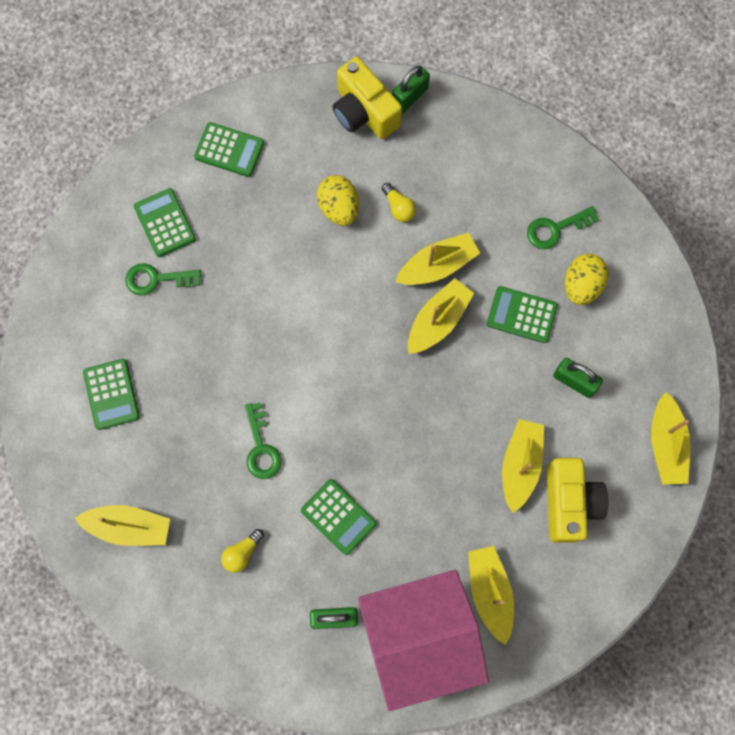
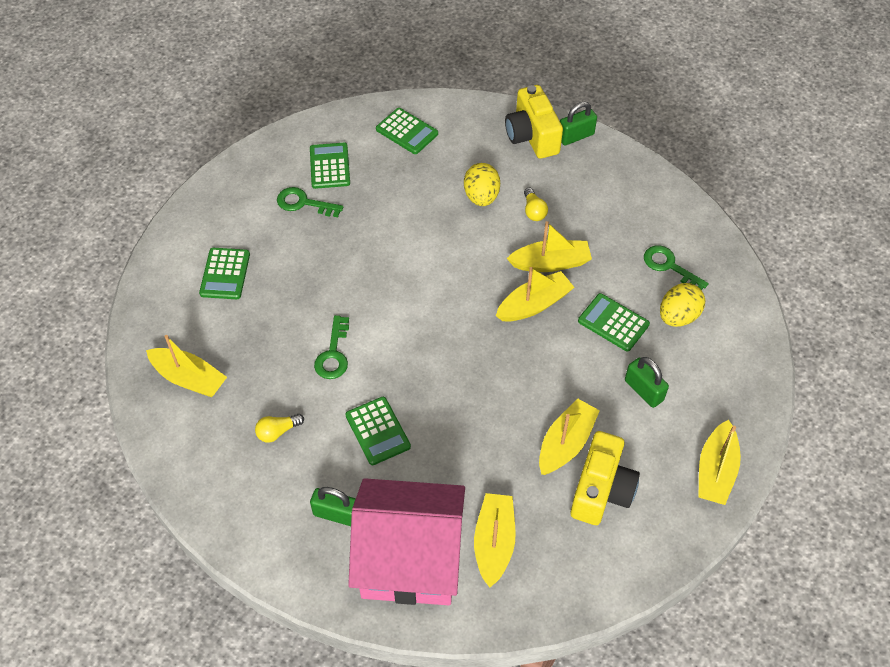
camera: 20 degrees right, 20 degrees down
(555, 229) = (669, 266): green key -> green key turned 45 degrees clockwise

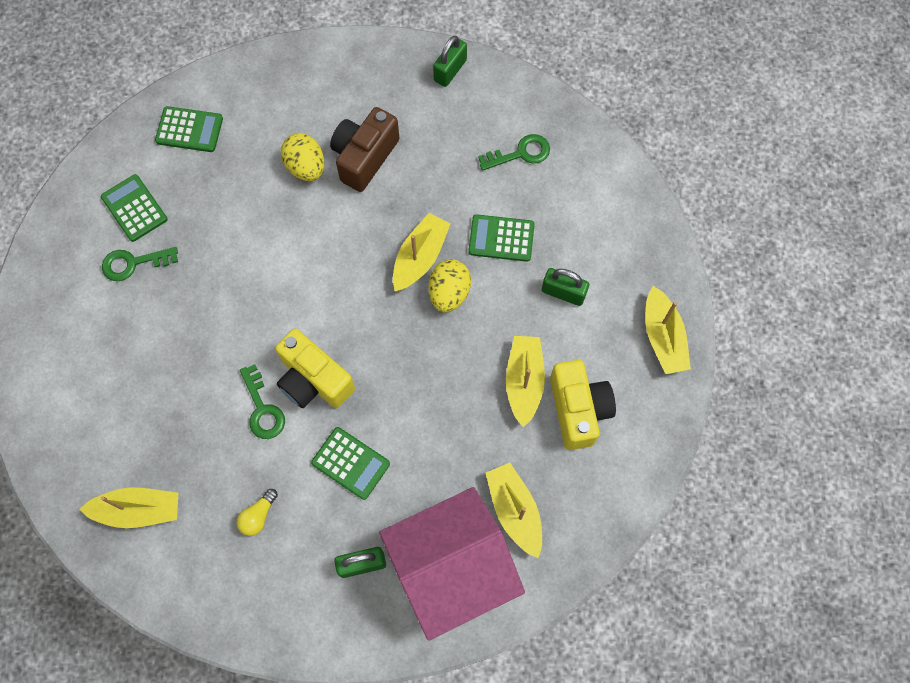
camera: 30 degrees left, 15 degrees up
(225, 274) = (102, 382): green calculator -> none
(532, 136) = (317, 74): yellow camera -> yellow camera (313, 380)
(533, 211) = (364, 157): yellow light bulb -> brown camera
(550, 263) = (411, 205): yellow boat -> none
(575, 136) = (359, 53): green padlock -> green padlock (450, 70)
(669, 266) = (520, 153): green key -> green key turned 150 degrees clockwise
(678, 316) = (554, 201): yellow egg -> yellow egg (449, 293)

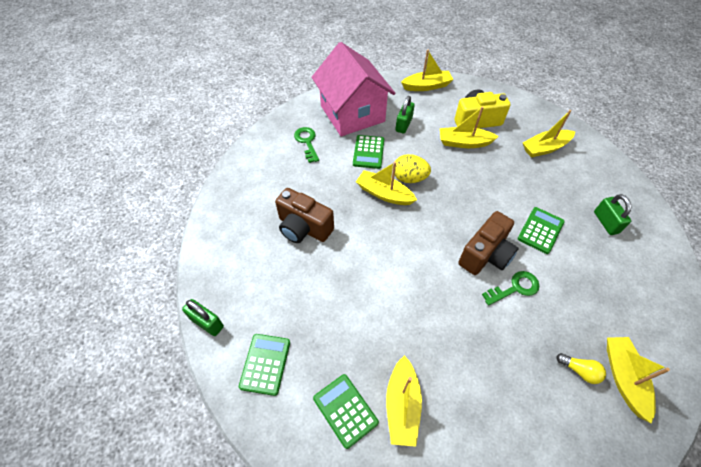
camera: 90 degrees left, 15 degrees down
(133, 263) = (402, 405): green key -> yellow boat
(134, 208) = (345, 410): green calculator -> green calculator turned 90 degrees clockwise
(258, 516) = (596, 286): yellow light bulb -> yellow light bulb (579, 370)
(306, 167) = (309, 267): yellow egg -> none
(313, 380) = (485, 255): yellow camera -> brown camera
(450, 70) = (237, 178): green padlock -> green padlock (207, 322)
(451, 568) = (590, 177): pink house -> pink house (352, 114)

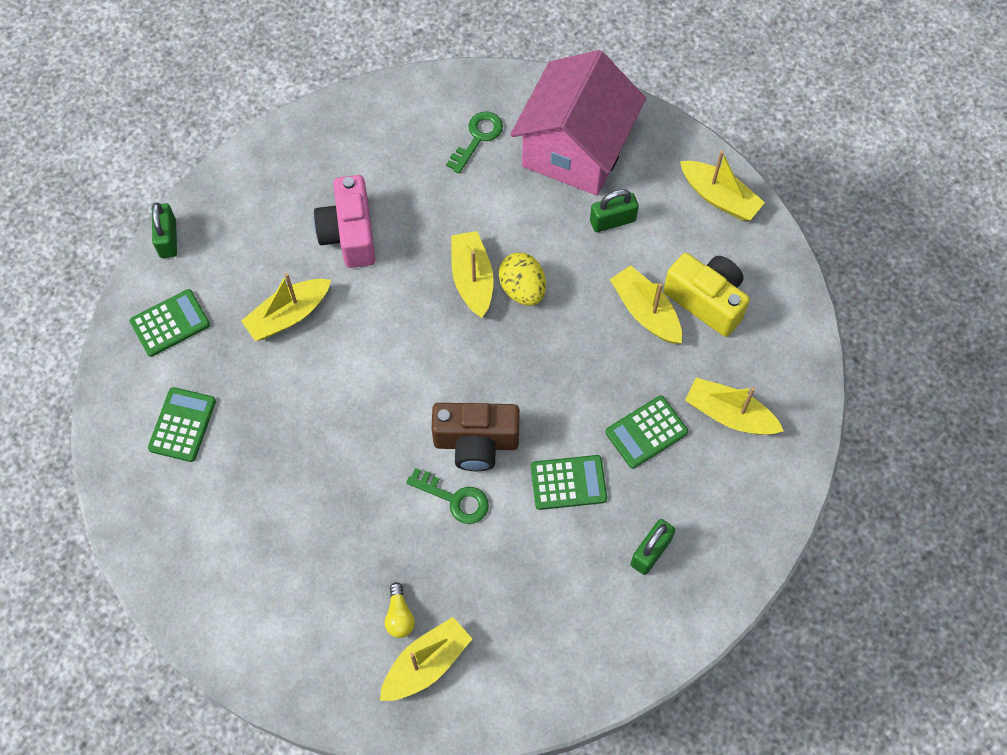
camera: 50 degrees right, 10 degrees up
(303, 228) = (349, 234): brown camera -> pink camera
(368, 152) = (524, 215): green calculator -> green calculator (646, 432)
(402, 405) = (226, 470): yellow boat -> yellow boat (288, 315)

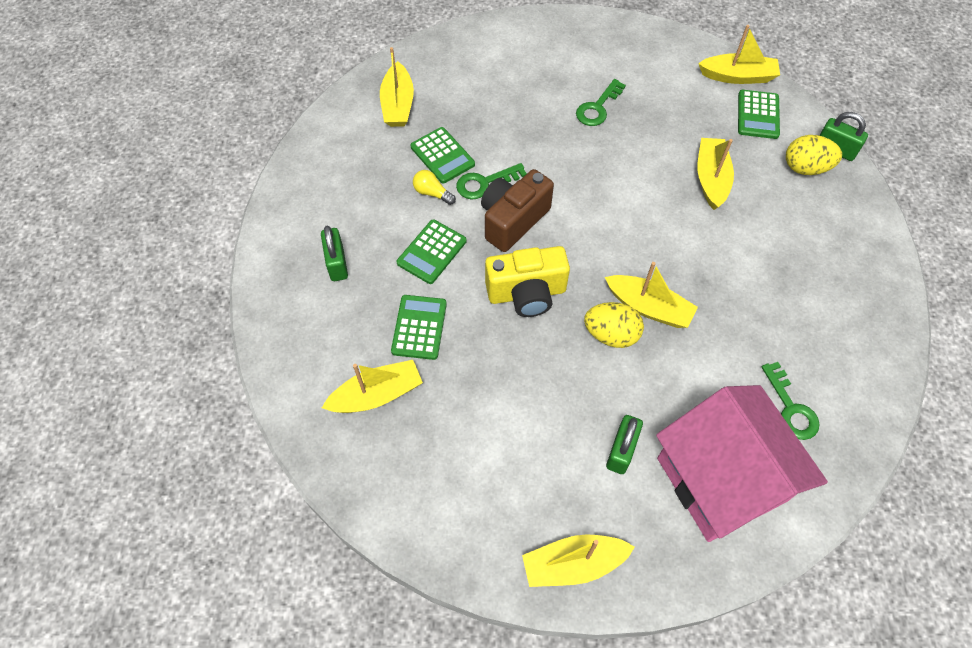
camera: 130 degrees right, 5 degrees down
(182, 425) = (671, 82): green calculator -> green calculator (442, 156)
(212, 250) = (805, 168): none -> yellow egg
(273, 468) = (598, 107): none -> green key
(349, 234) = (756, 255): pink camera -> none
(399, 616) = (439, 110): yellow light bulb -> yellow light bulb (432, 193)
(645, 312) = (515, 406): yellow boat -> yellow boat (738, 76)
(706, 300) = (483, 462): yellow camera -> yellow camera (526, 293)

